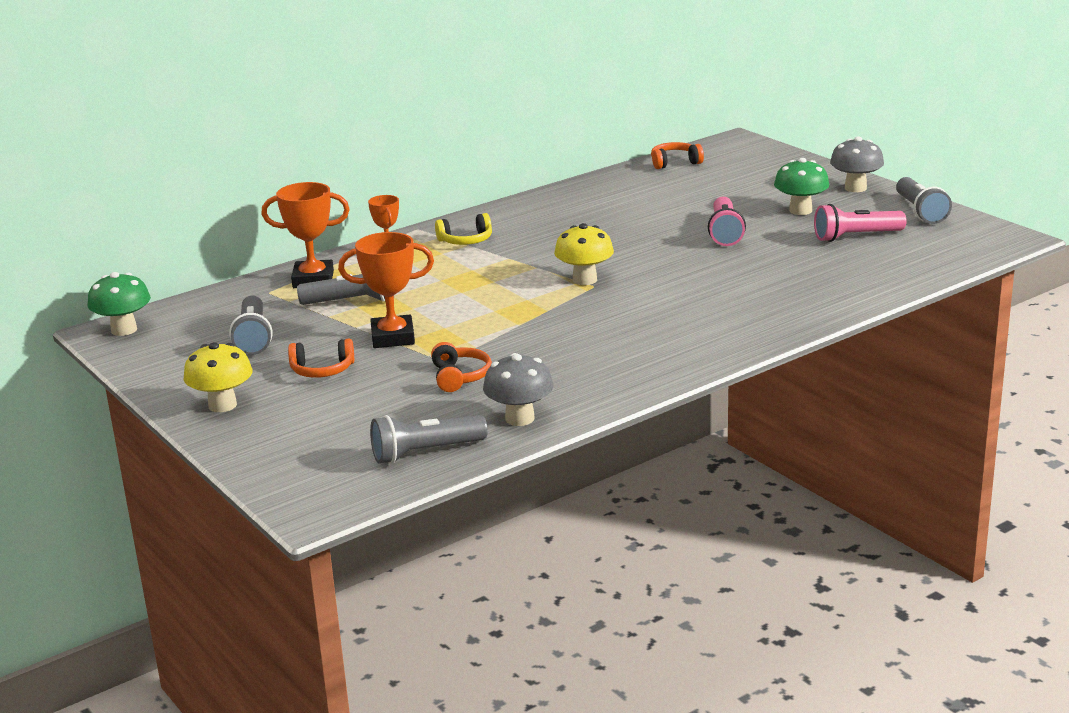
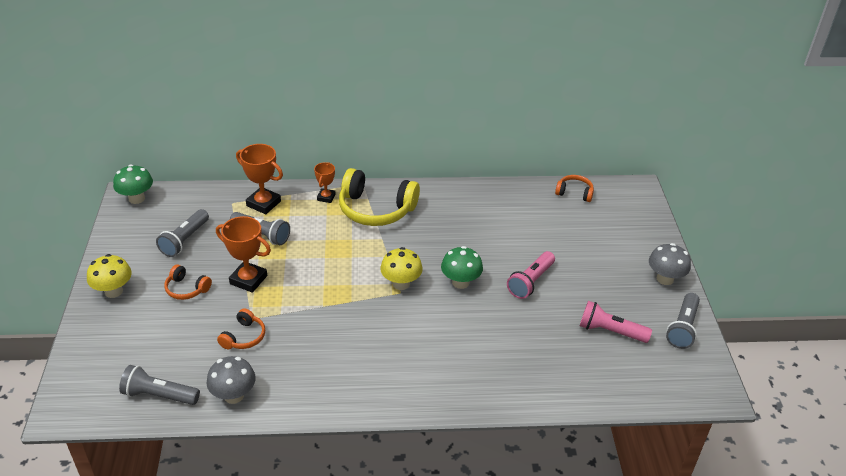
camera: 30 degrees right, 15 degrees up
(466, 241) = (376, 209): yellow headphones -> yellow headphones, size x2.01
(800, 210) = (603, 284): green mushroom -> green mushroom (460, 282)

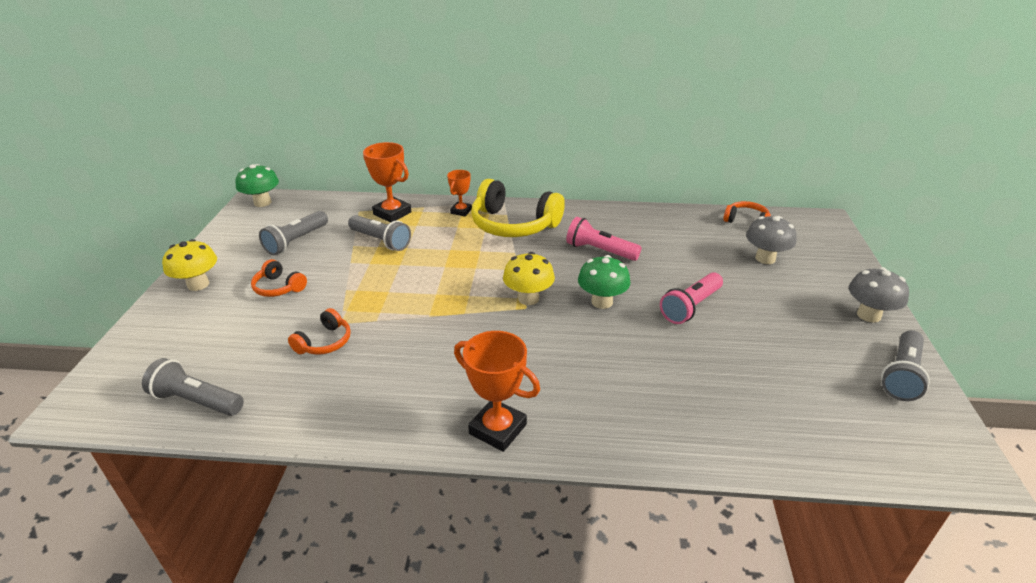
camera: 10 degrees right, 5 degrees down
(234, 395) = (287, 409): grey mushroom -> grey mushroom (765, 258)
(248, 280) = (351, 283): orange trophy -> orange trophy (497, 429)
(610, 331) = (798, 372): pink flashlight -> pink flashlight (599, 251)

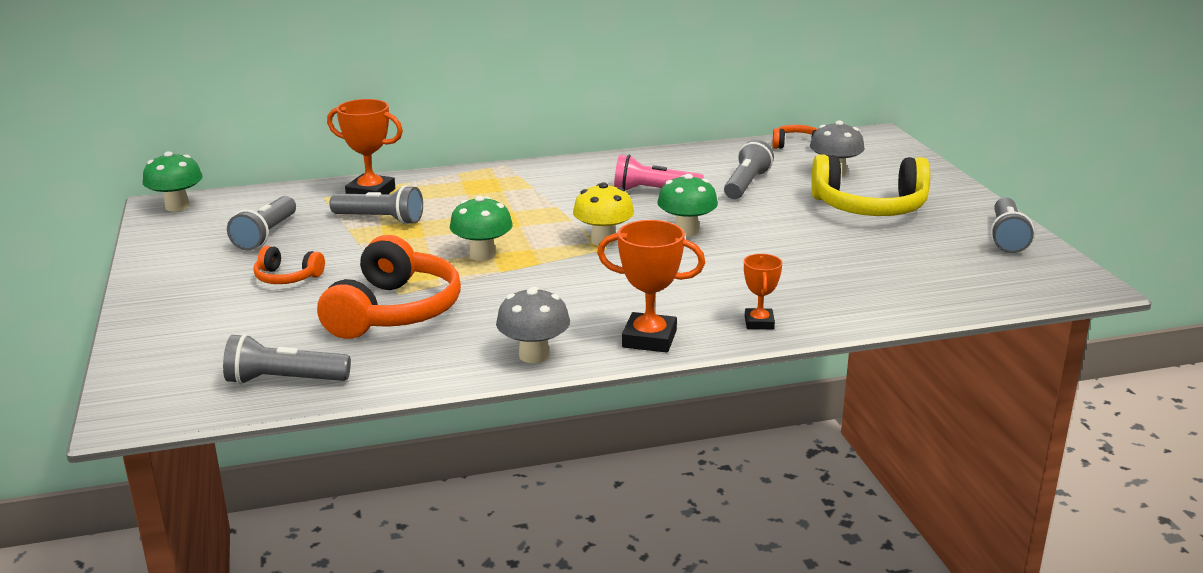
camera: 20 degrees left, 10 degrees down
(198, 284) = (172, 291): yellow mushroom -> none
(324, 342) = (394, 311): orange headphones -> orange headphones, size x2.01
(427, 294) = (482, 255): none -> green mushroom
(461, 211) = (459, 180): orange trophy -> orange trophy (759, 323)
(513, 225) = (535, 183): yellow headphones -> yellow headphones (869, 207)
(680, 257) = (746, 184): none -> grey flashlight
(691, 307) = (782, 221): pink flashlight -> none
(868, 315) = (957, 201): grey mushroom -> grey mushroom (534, 355)

